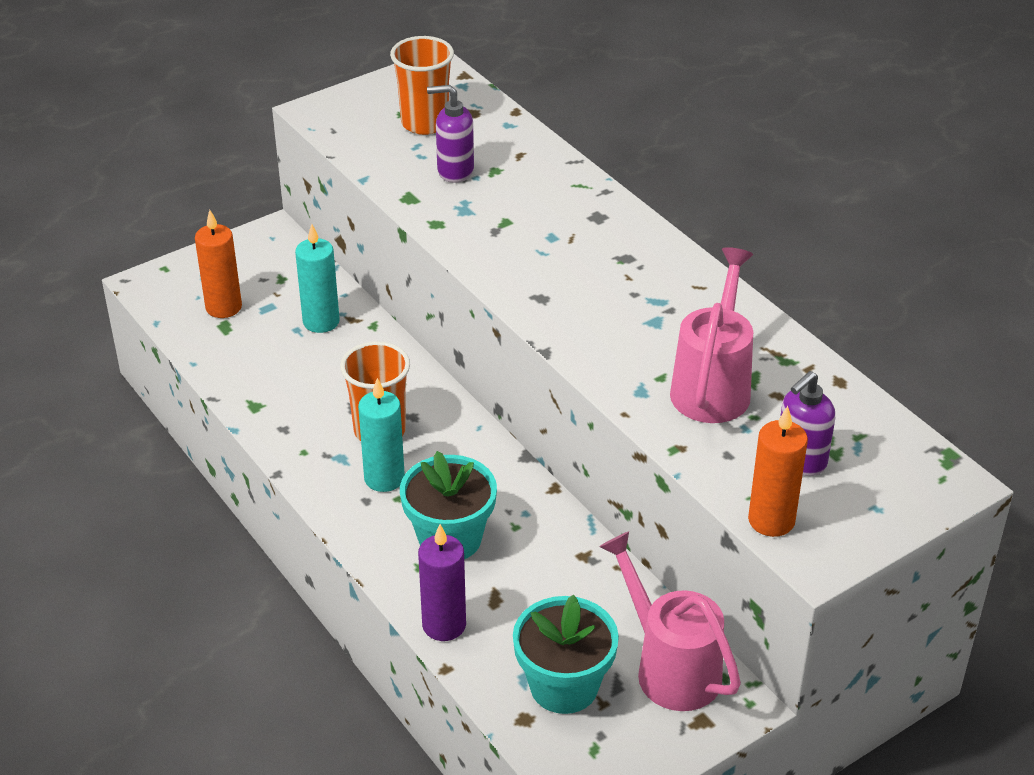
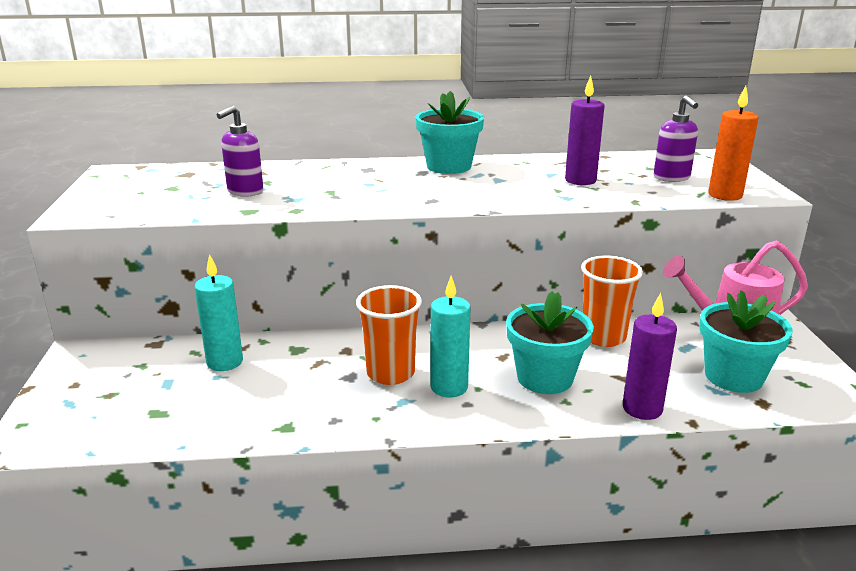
camera: 60 degrees left, 15 degrees down
(223, 307) = (131, 405): orange candle -> none
(425, 123) = (169, 187): orange cup -> orange cup (603, 337)
(664, 270) = (449, 166): none -> turquoise flower pot
(713, 386) = (580, 180): pink watering can -> purple candle

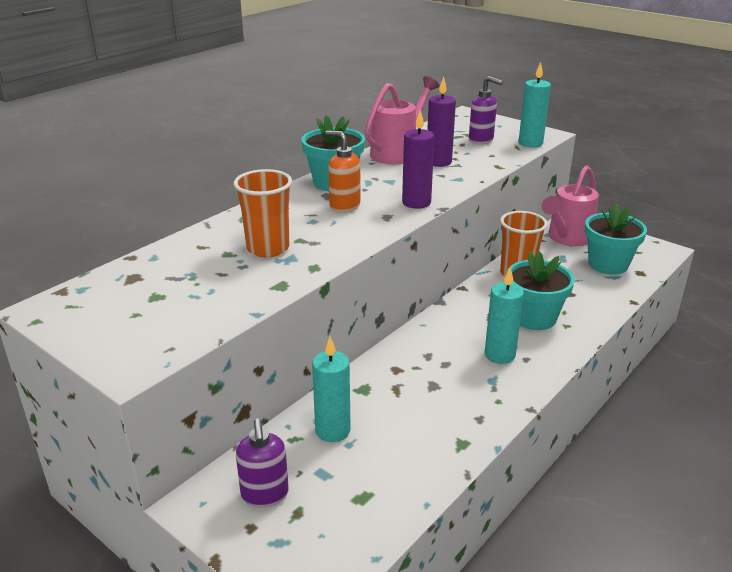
camera: 45 degrees left, 5 degrees up
(245, 192) = (233, 270): purple soap dispenser -> purple soap dispenser (265, 495)
(390, 373) = (452, 367): orange cup -> orange cup (268, 248)
(416, 183) = (344, 206): none -> orange soap dispenser
(559, 163) = (398, 152): none -> pink watering can
(642, 408) = (603, 307): purple candle -> purple candle (416, 203)
(725, 195) = (530, 143): orange candle -> turquoise candle

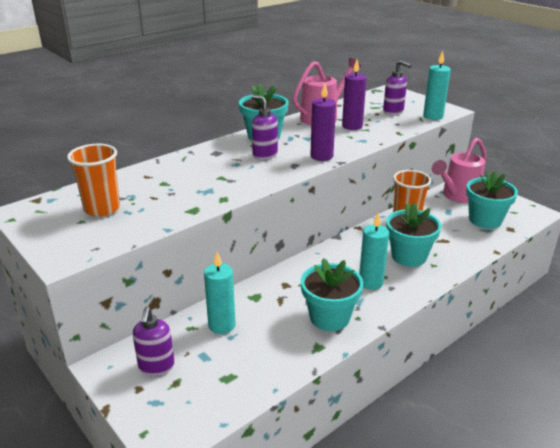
camera: 10 degrees right, 0 degrees up
(268, 248) = (194, 182): orange cup -> orange cup (102, 209)
(344, 206) = (264, 155): orange soap dispenser -> purple soap dispenser
(464, 404) = (329, 317): none -> turquoise flower pot

